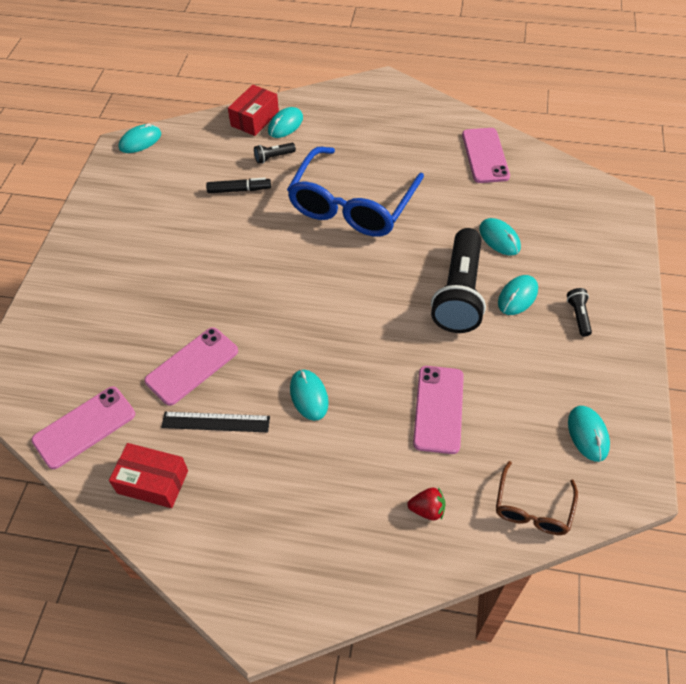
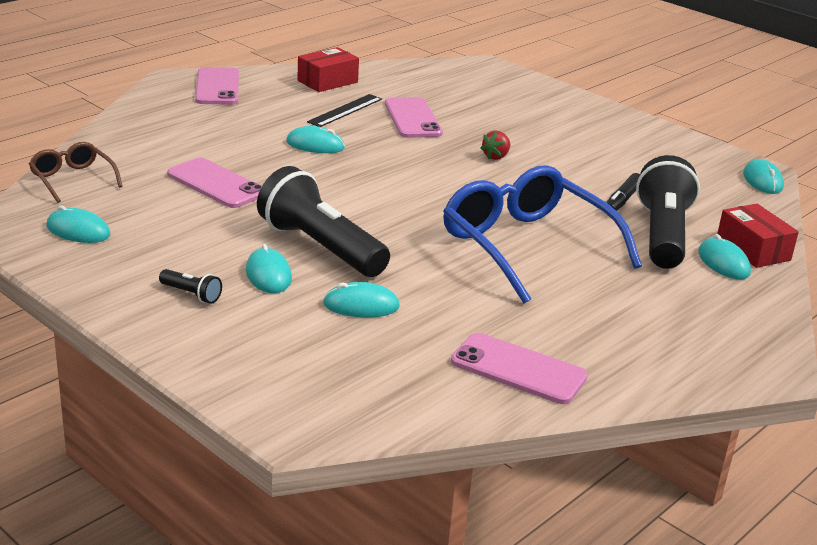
camera: 120 degrees right, 25 degrees down
(84, 427) = (408, 76): pink phone -> pink phone (217, 87)
(273, 157) = (662, 235): black flashlight -> black flashlight, size x2.46
(427, 509) = (146, 146): red strawberry -> red strawberry (496, 157)

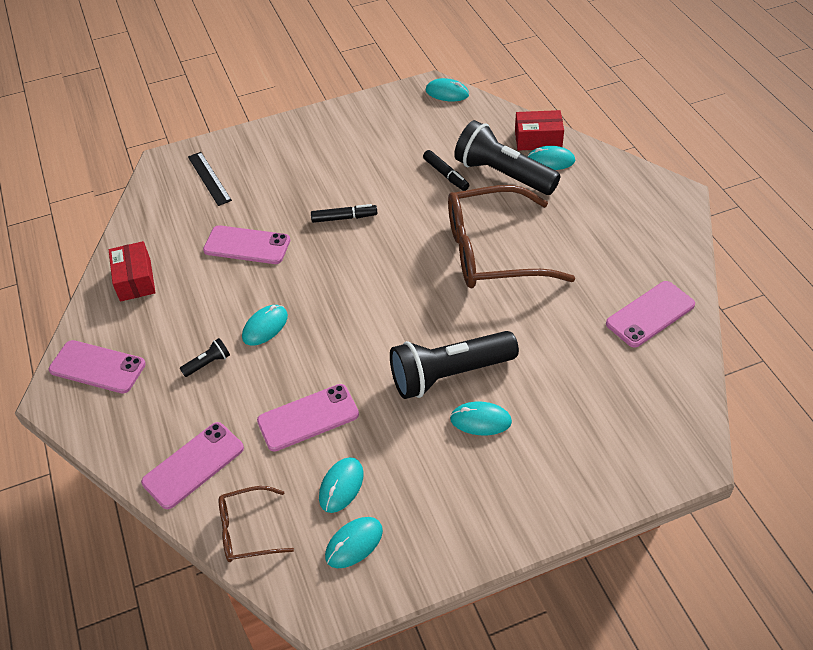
camera: 60 degrees left, 20 degrees up
(133, 144) = (193, 465): none -> pink phone
(191, 294) = (494, 480): black flashlight -> black flashlight (208, 363)
(345, 110) = (205, 285): black ruler -> black ruler (209, 178)
(361, 305) = (544, 374): turquoise mouse -> turquoise mouse (341, 486)
(496, 157) = (344, 218): red strawberry -> black marker
(526, 246) = (492, 251): blue glasses -> brown glasses

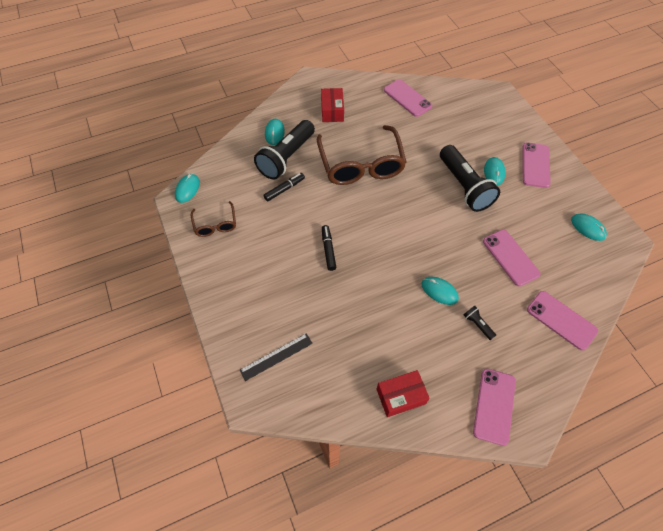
camera: 95 degrees left, 10 degrees up
(247, 245) = (358, 314): pink phone -> pink phone (535, 165)
(247, 530) = (597, 282): brown glasses -> brown glasses (215, 224)
(341, 486) = (554, 236): turquoise mouse -> none
(538, 139) = (251, 138): red box -> red box (332, 111)

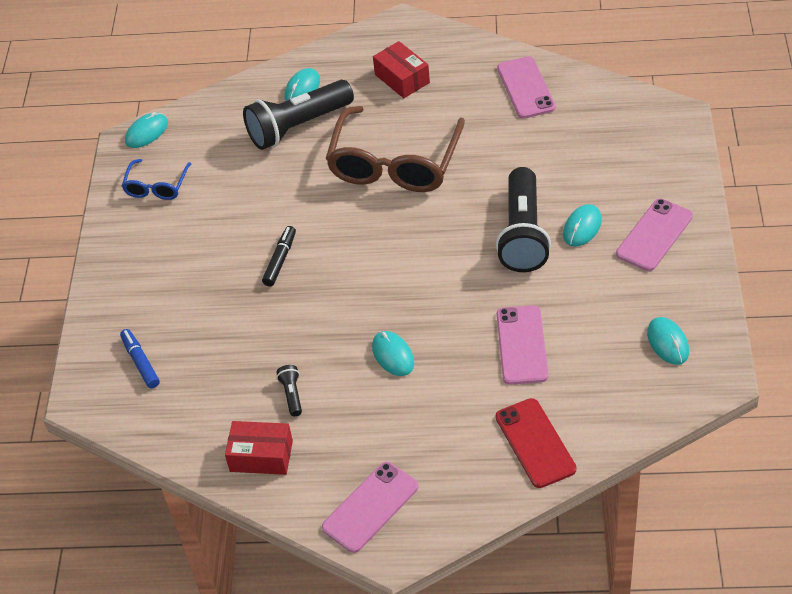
camera: 30 degrees right, 10 degrees down
(215, 224) = (156, 186): brown glasses -> blue glasses
(276, 356) = (140, 362): black ruler -> blue marker
(284, 189) = (270, 167): black marker -> none
(332, 111) = (402, 78): red box -> red box turned 60 degrees counterclockwise
(477, 324) = (416, 410): black flashlight -> black flashlight (292, 395)
(561, 320) = (535, 443): pink phone -> red phone

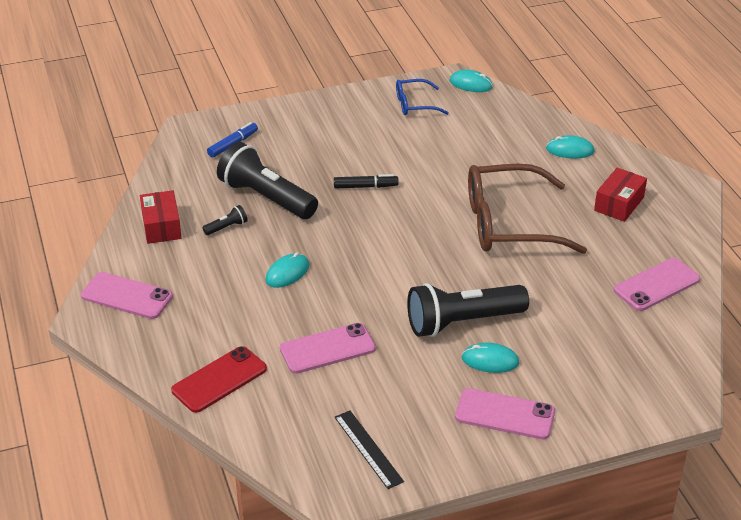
camera: 65 degrees right, 10 degrees down
(298, 126) = (522, 159): black flashlight -> black flashlight (266, 198)
(667, 342) = (368, 449): turquoise mouse -> black ruler

